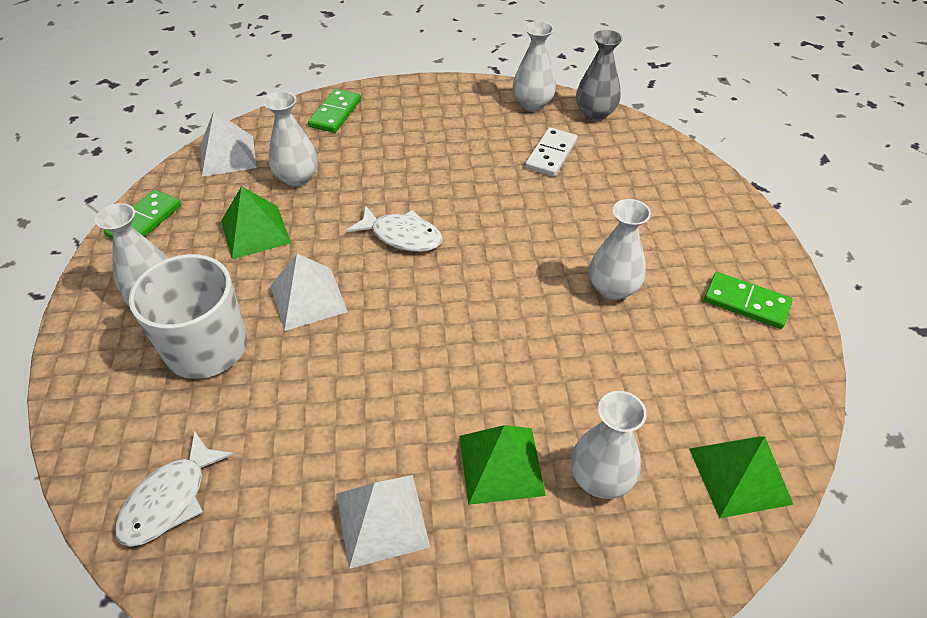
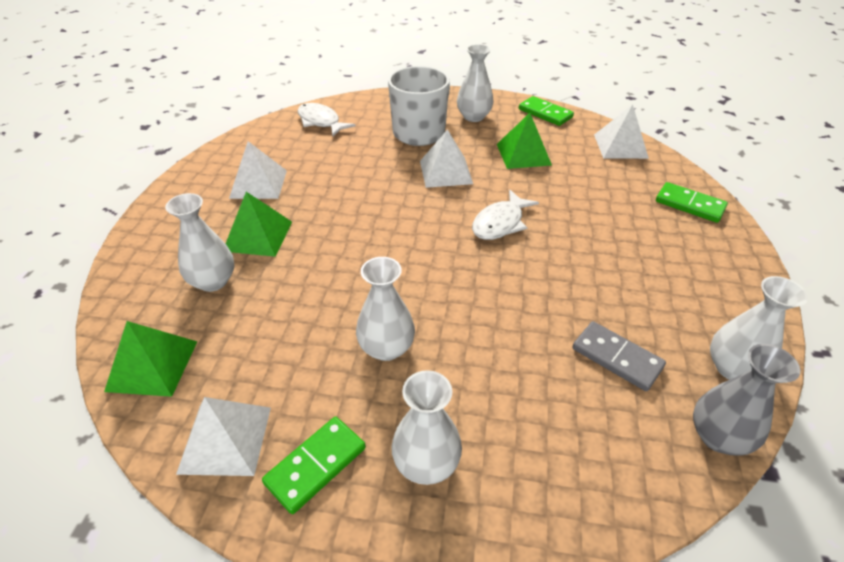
camera: 105 degrees right, 5 degrees down
(297, 178) = (587, 176): white vase -> white vase (426, 463)
(551, 154) = (616, 358): white domino -> grey domino
(767, 371) = (225, 439): none -> white pyramid

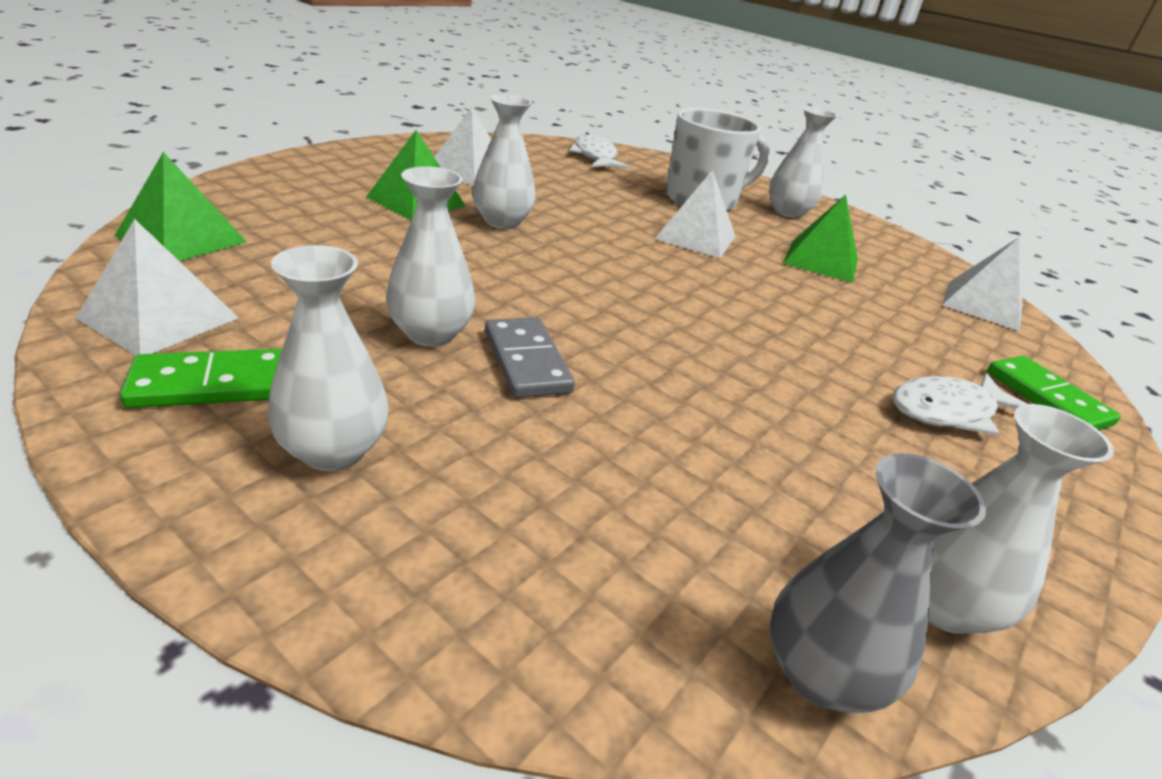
camera: 25 degrees right, 10 degrees down
(213, 281) = (326, 211): white vase -> white vase (502, 222)
(500, 223) = (716, 300): white fish -> white fish (948, 411)
(545, 113) = (894, 241): green domino -> none
(616, 358) = (738, 491): grey domino -> grey domino (526, 361)

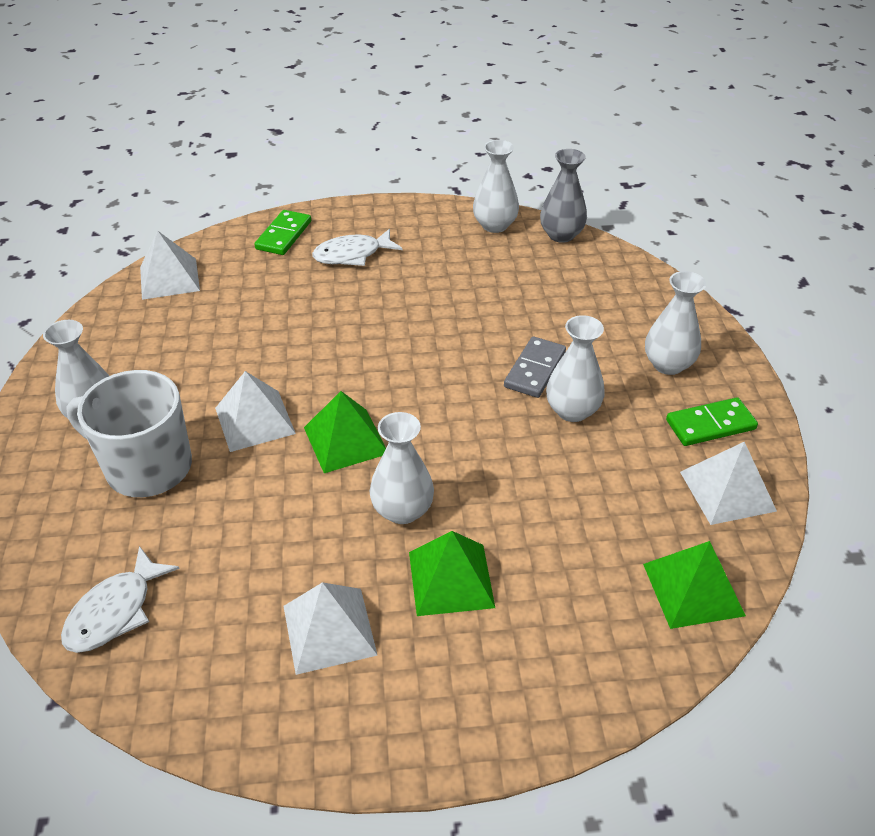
camera: 130 degrees left, 10 degrees up
(211, 384) = (710, 424): green domino -> green domino turned 45 degrees counterclockwise
(821, 260) = (199, 355): green pyramid -> green pyramid (345, 440)
(948, 411) = (352, 255): white fish -> white fish turned 135 degrees clockwise

